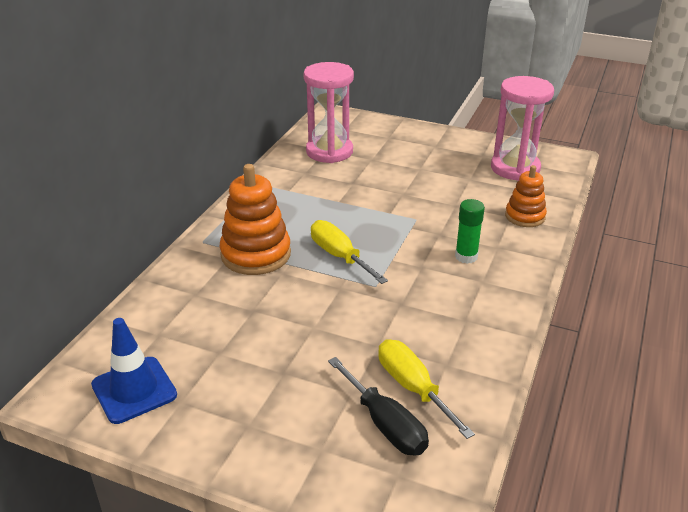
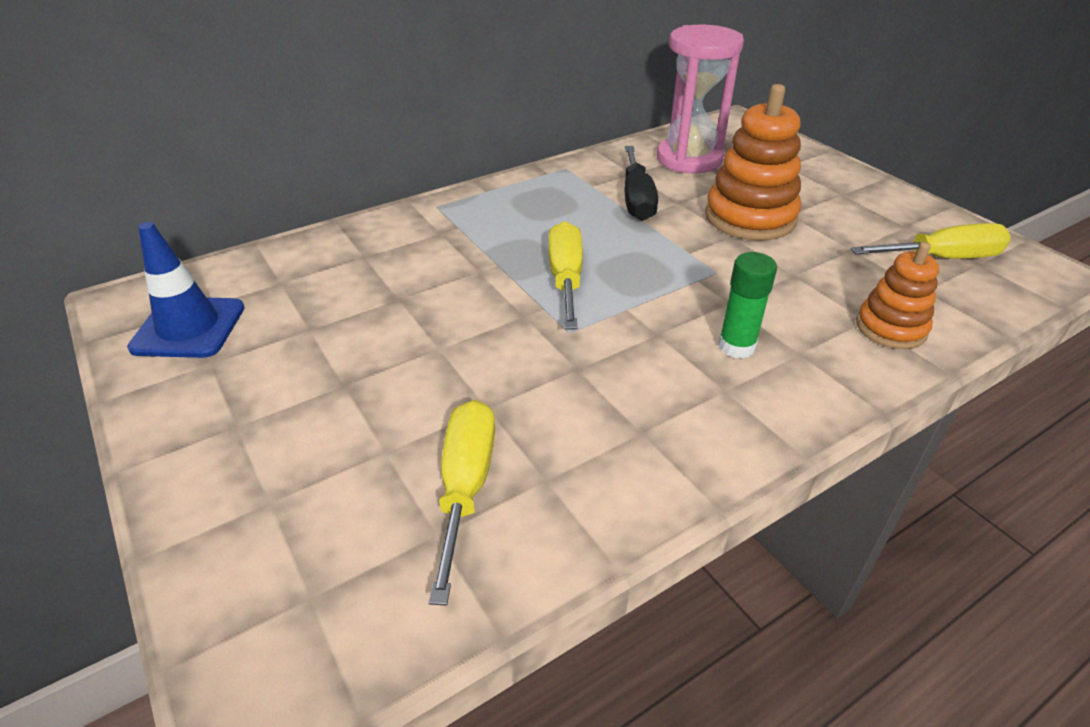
camera: 35 degrees right, 5 degrees up
(256, 254) = (474, 239): orange stacking toy -> orange stacking toy (750, 217)
(385, 424) = (375, 515): black screwdriver -> black screwdriver (636, 200)
(515, 168) = (942, 258): pink hourglass -> yellow screwdriver

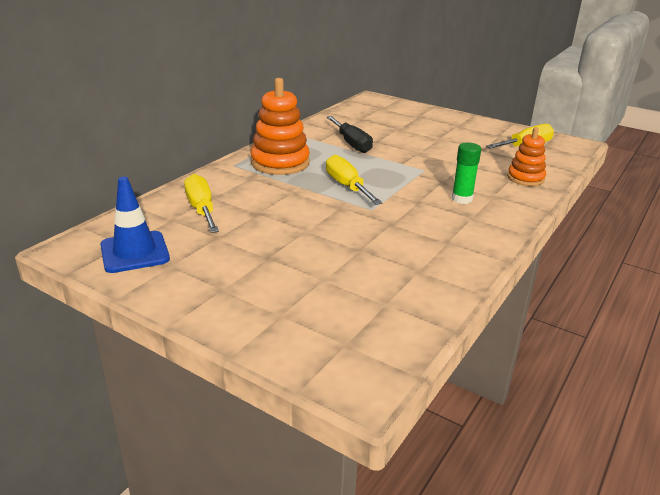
camera: 25 degrees left, 10 degrees down
(466, 486) = (381, 282): yellow screwdriver -> yellow screwdriver (201, 209)
(689, 159) = (363, 120): pink hourglass -> none
(750, 217) = (420, 143): orange stacking toy -> orange stacking toy (280, 163)

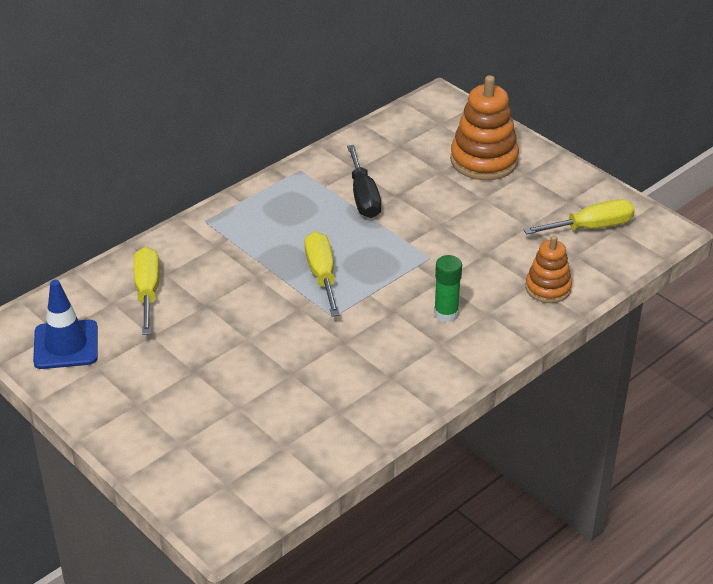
camera: 15 degrees right, 10 degrees up
(280, 163) = (260, 224): orange stacking toy -> orange stacking toy (484, 160)

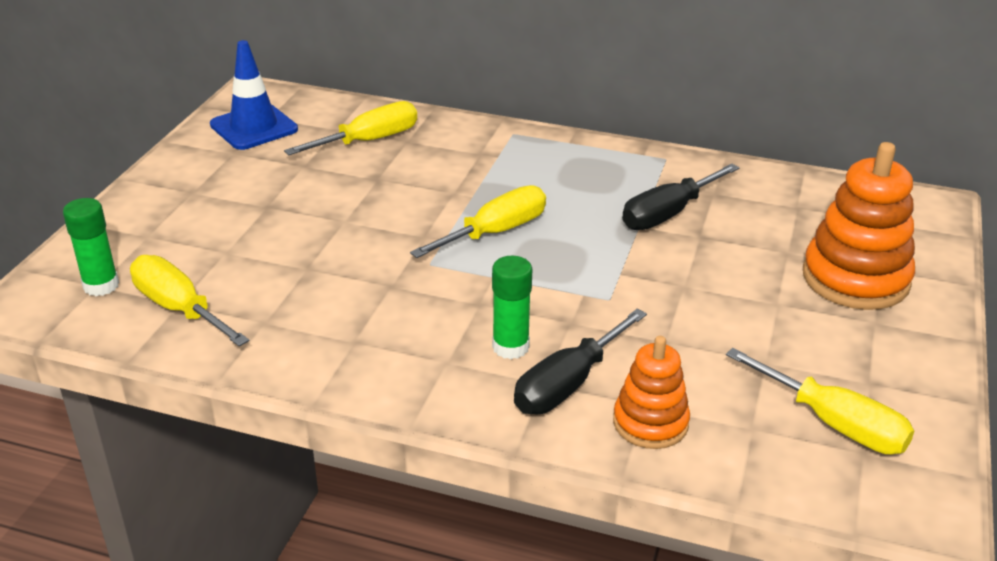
camera: 60 degrees right, 5 degrees down
(229, 482) = (101, 286): none -> green glue stick
(291, 448) = (179, 308): none -> yellow screwdriver
(495, 305) = (568, 384): none -> black screwdriver

